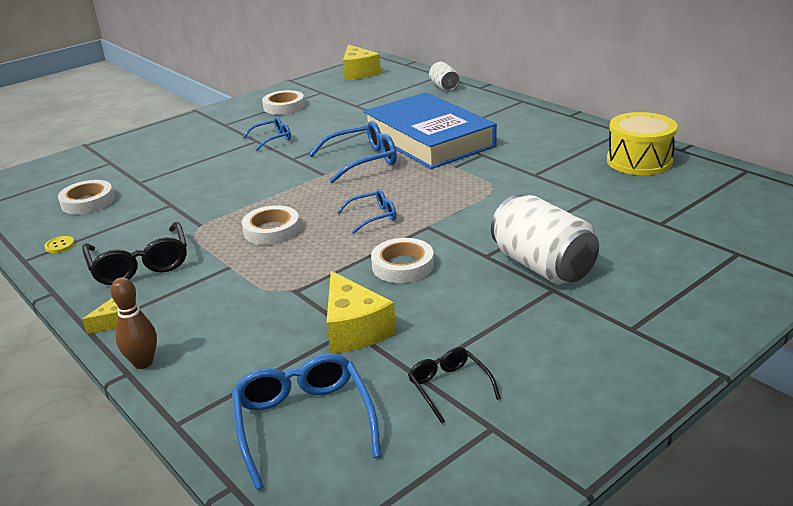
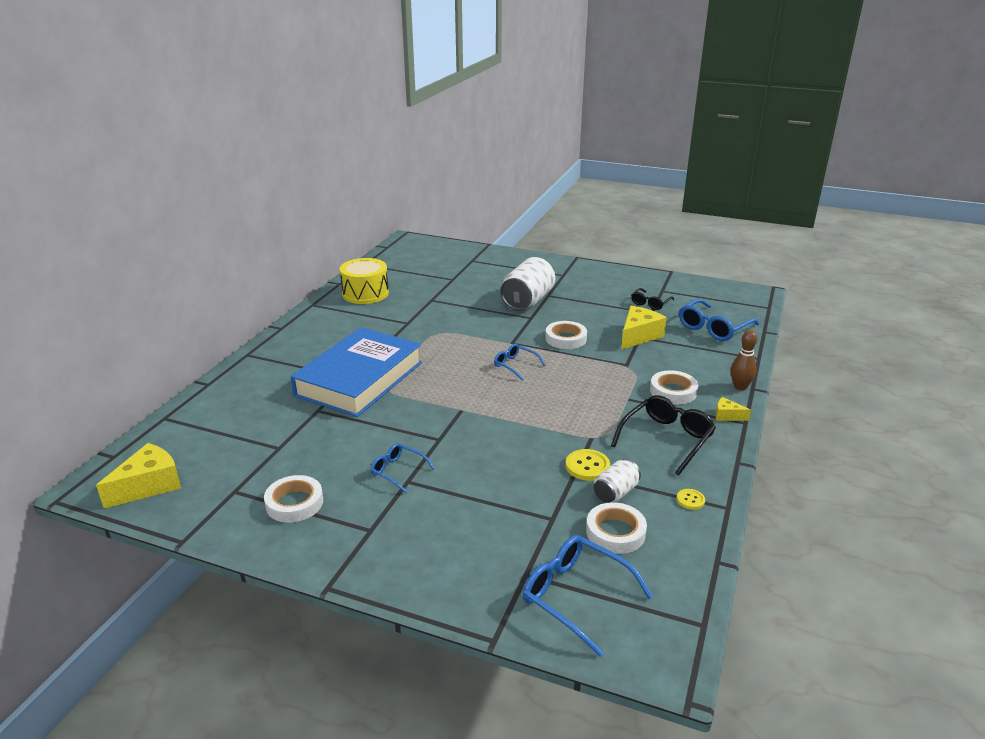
camera: 120 degrees left, 0 degrees up
(168, 211) = (587, 466): none -> yellow button
(272, 230) = (569, 400): white tape -> white tape (673, 391)
(362, 161) = (423, 399): blue glasses -> blue glasses (576, 597)
(444, 87) = (207, 405): white can -> white can (615, 493)

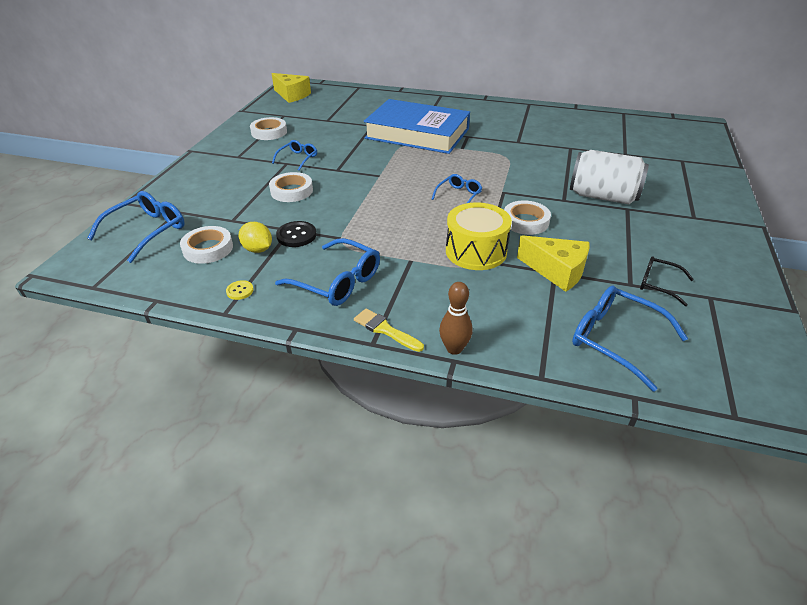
camera: 85 degrees right, 10 degrees up
(365, 293) = (563, 120): yellow drum -> yellow drum (476, 251)
(587, 466) = (296, 235): yellow button -> black button
(615, 493) = (258, 249): white can -> yellow lemon
(666, 439) = (337, 281): black glasses -> blue glasses
(673, 391) = (432, 291): white tape -> white tape (291, 191)
(727, 416) = (385, 330): yellow cheese -> yellow brush

